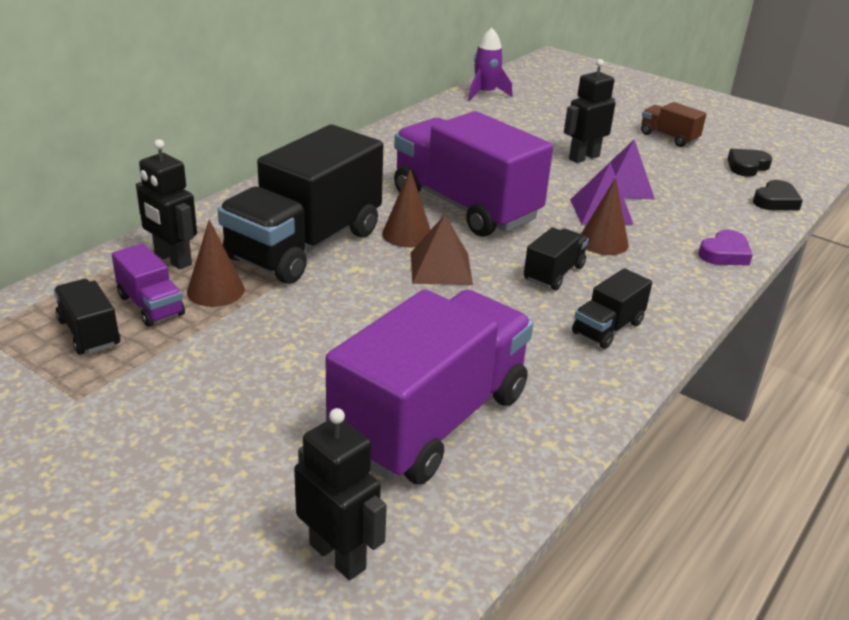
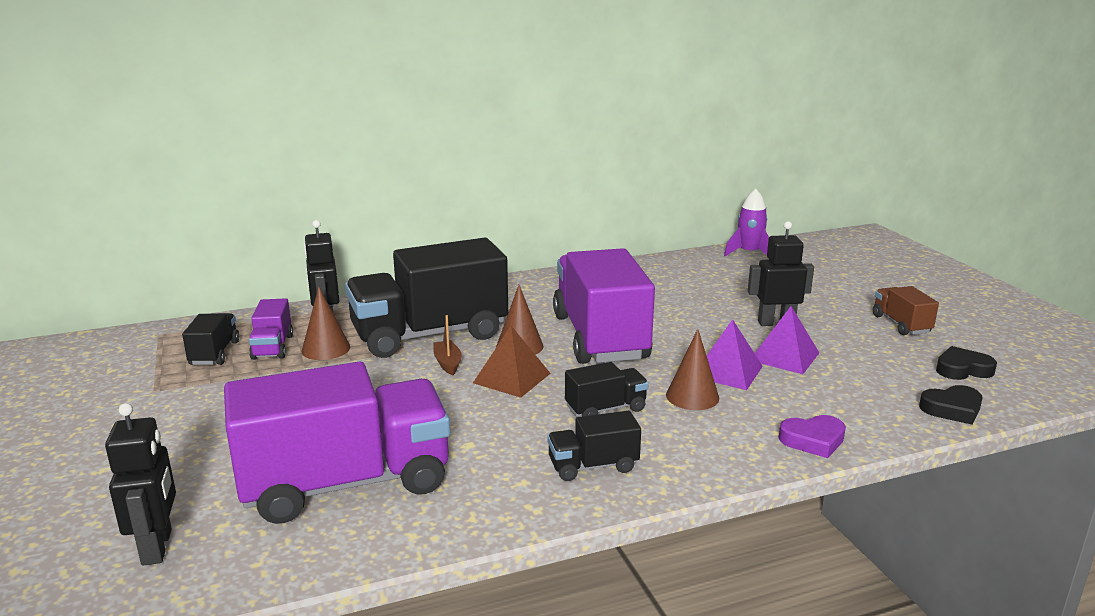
camera: 35 degrees right, 10 degrees down
(363, 270) = (447, 363): none -> brown boat

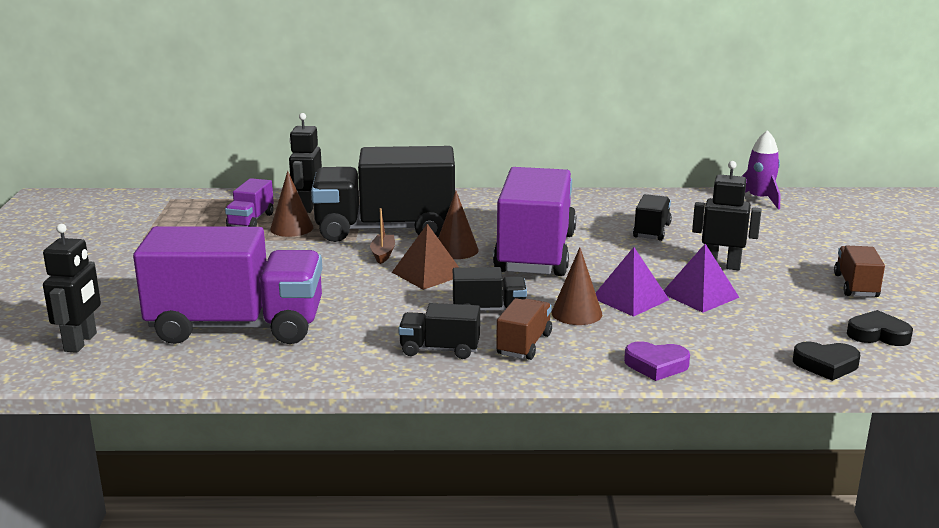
camera: 20 degrees right, 0 degrees up
(214, 353) = (203, 219): black truck -> black truck (651, 231)
(672, 442) = (524, 344): none -> brown truck

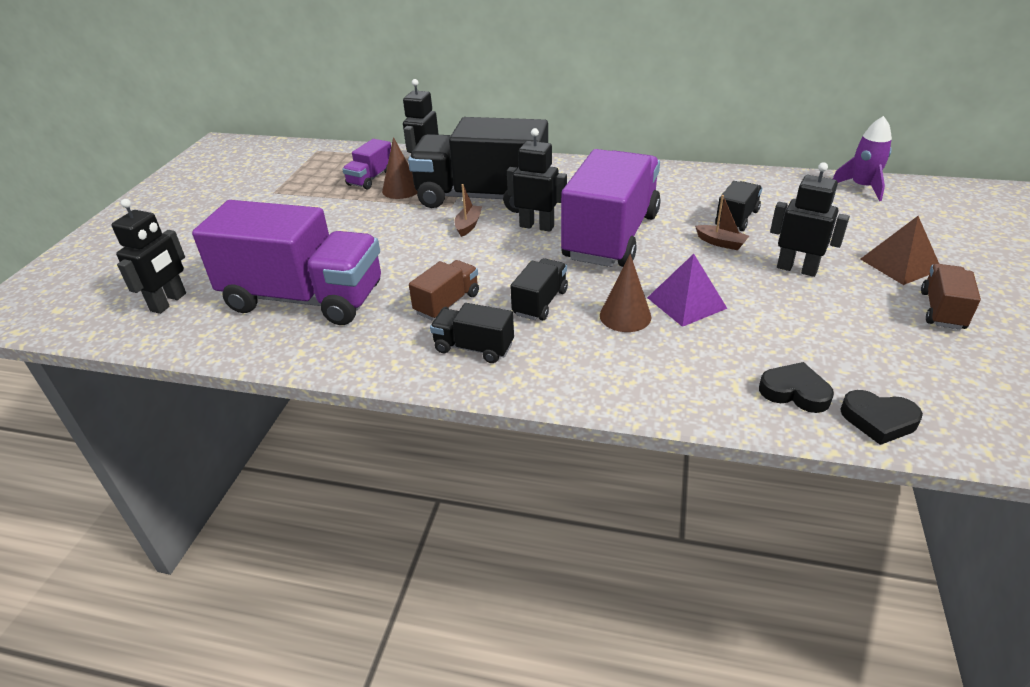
camera: 15 degrees right, 15 degrees up
(428, 273) = (500, 252): brown pyramid -> brown pyramid (900, 264)
(456, 250) = (537, 226): brown cone -> black robot
(489, 310) = (540, 302): black truck -> black truck turned 75 degrees counterclockwise
(524, 344) = (558, 351): brown truck -> brown truck (447, 303)
(644, 251) = (721, 243): none -> brown boat
(656, 365) = (685, 396): purple heart -> none
(700, 295) = (762, 305): purple pyramid -> none
(878, 334) = (952, 383): black heart -> black heart (794, 392)

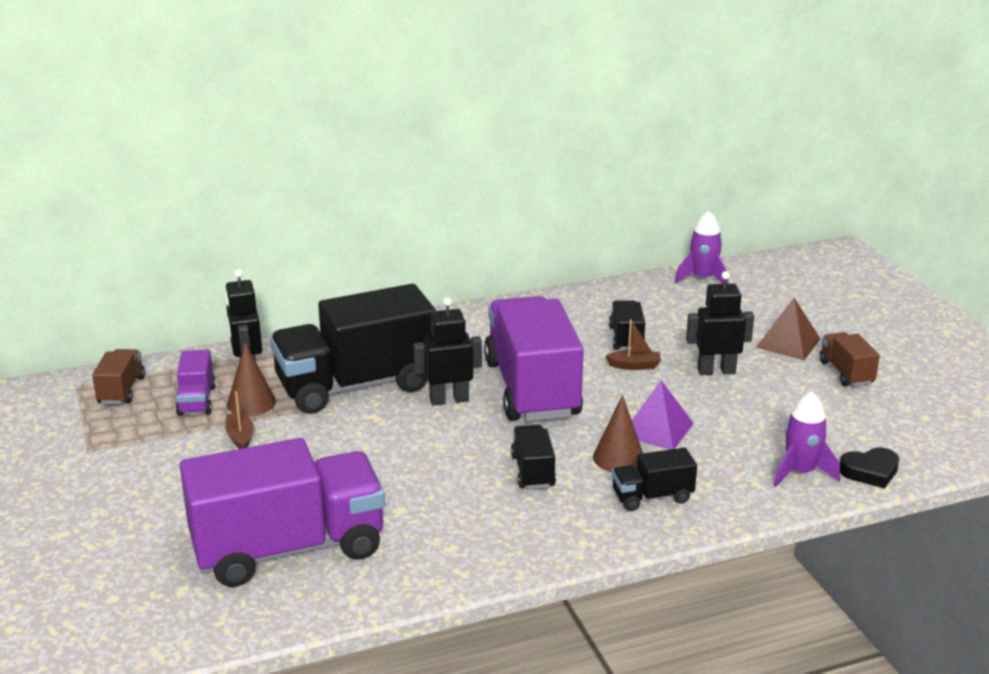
camera: 35 degrees left, 10 degrees down
(169, 302) = (129, 608): black robot -> none
(447, 303) = (446, 502): brown truck -> brown truck (121, 390)
(468, 225) = (376, 420): brown boat -> brown boat (240, 437)
(473, 348) = (517, 531): black truck -> black truck (652, 497)
(794, 392) = (800, 472): black heart -> purple rocket

